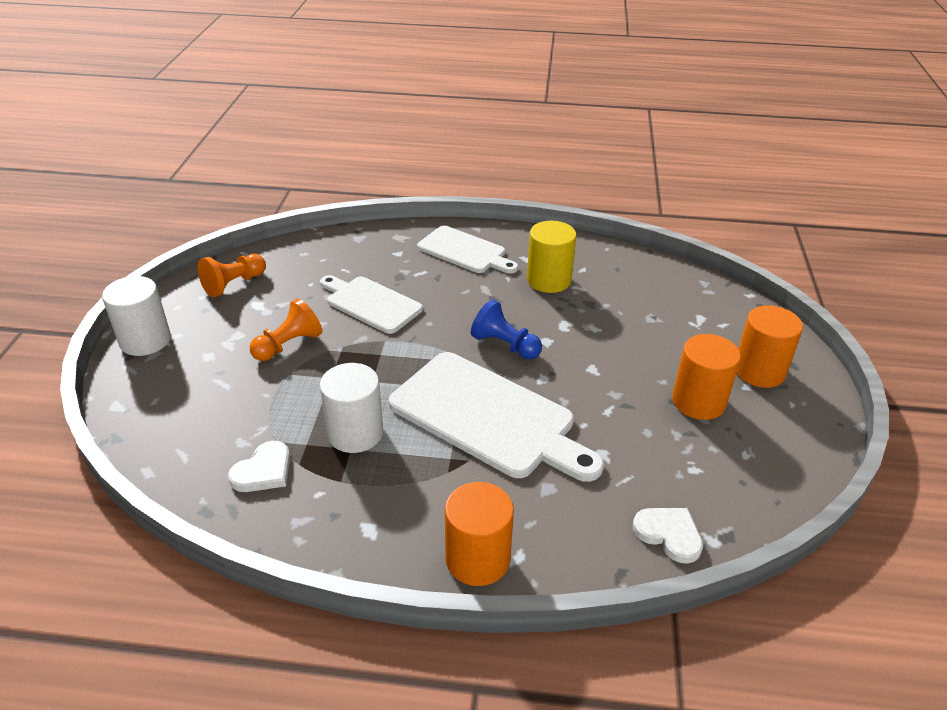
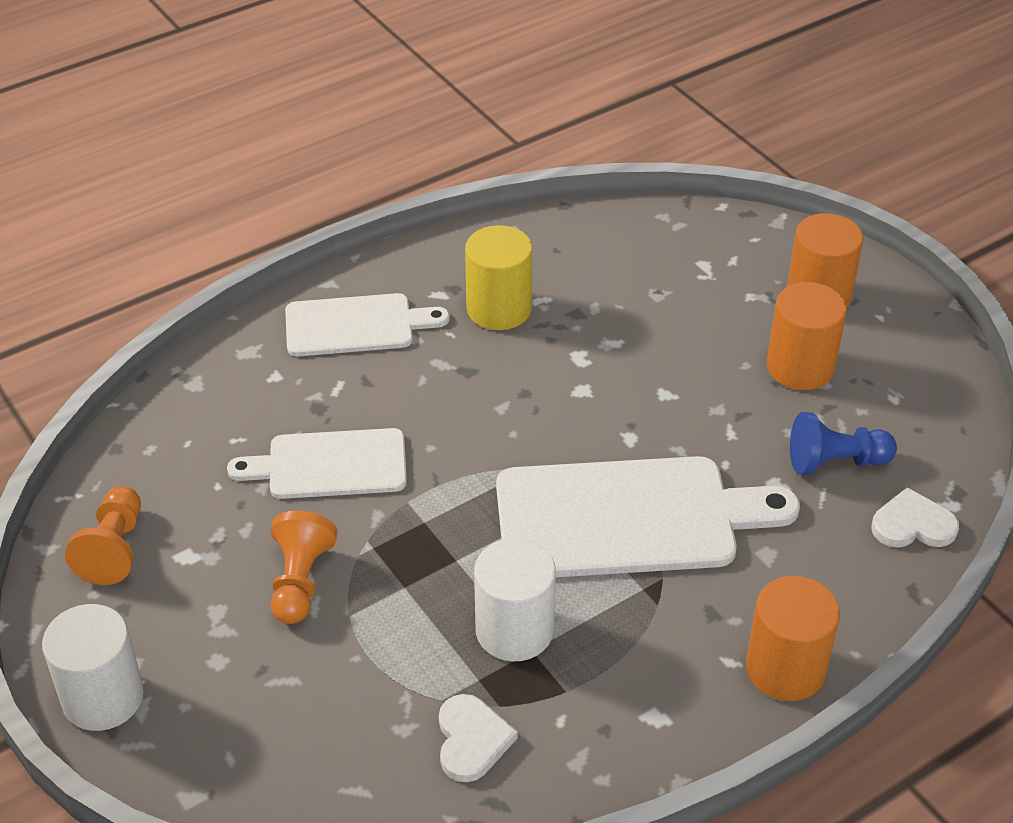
camera: 40 degrees left, 5 degrees up
(505, 345) = (546, 422): blue pawn -> blue pawn (835, 462)

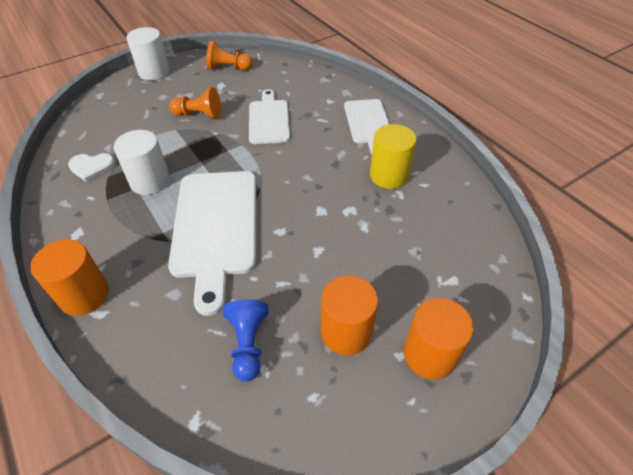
camera: 90 degrees right, 5 degrees up
(913, 525) = (180, 389): white heart -> none

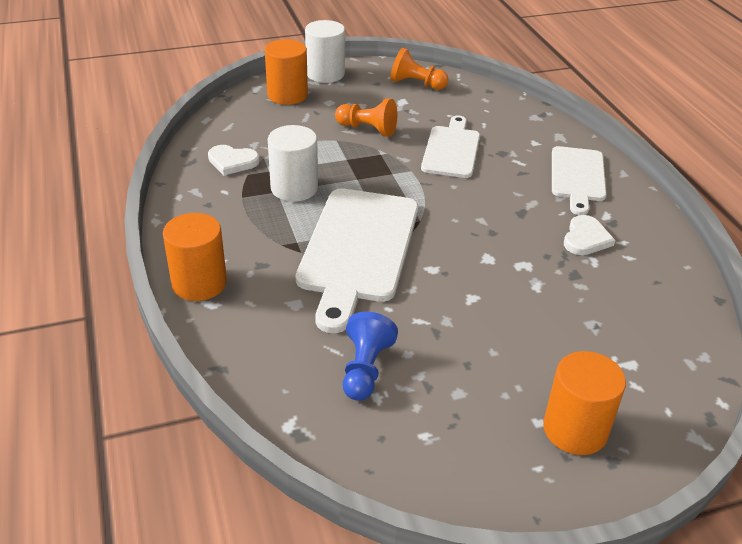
camera: 15 degrees right, 10 degrees down
(346, 332) = (481, 384): orange cylinder -> orange cylinder (287, 95)
(389, 175) = (586, 238): yellow cylinder -> white heart

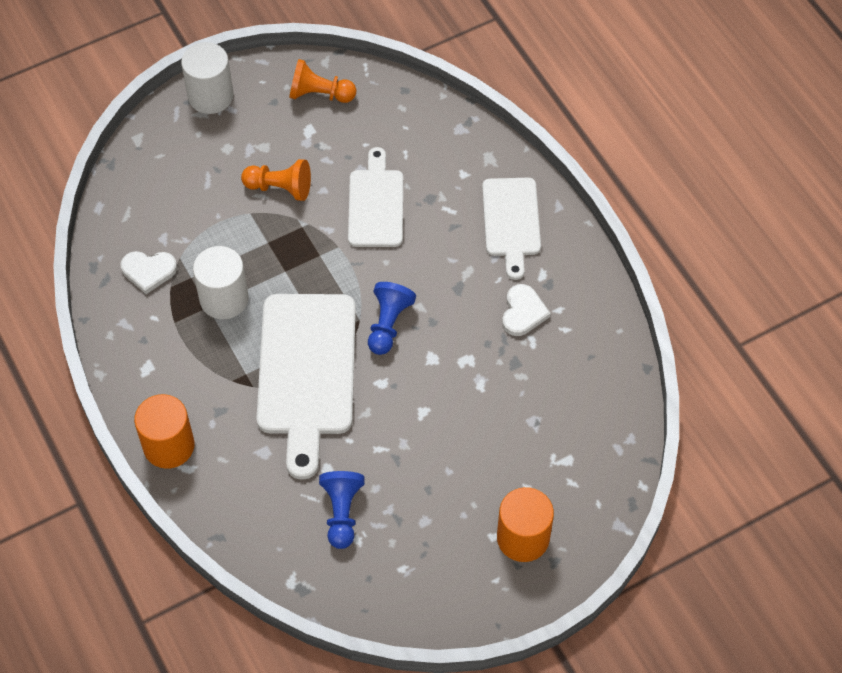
camera: 10 degrees left, 20 degrees up
(287, 95) = (177, 145): orange cylinder -> none
(447, 227) = (388, 324): none -> blue pawn

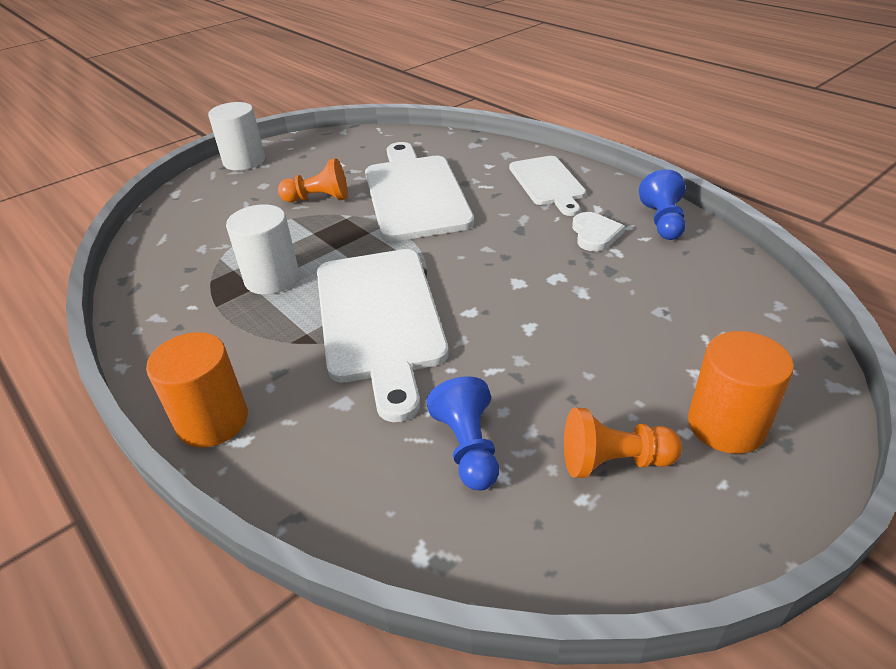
camera: 10 degrees left, 20 degrees down
(148, 271) = (185, 273): white heart -> none
(319, 94) = (343, 146): orange pawn -> orange pawn (614, 461)
(375, 204) = (414, 194): white cutting board -> white cutting board, size x1.65
(388, 324) = (459, 266): blue pawn -> blue pawn (662, 222)

